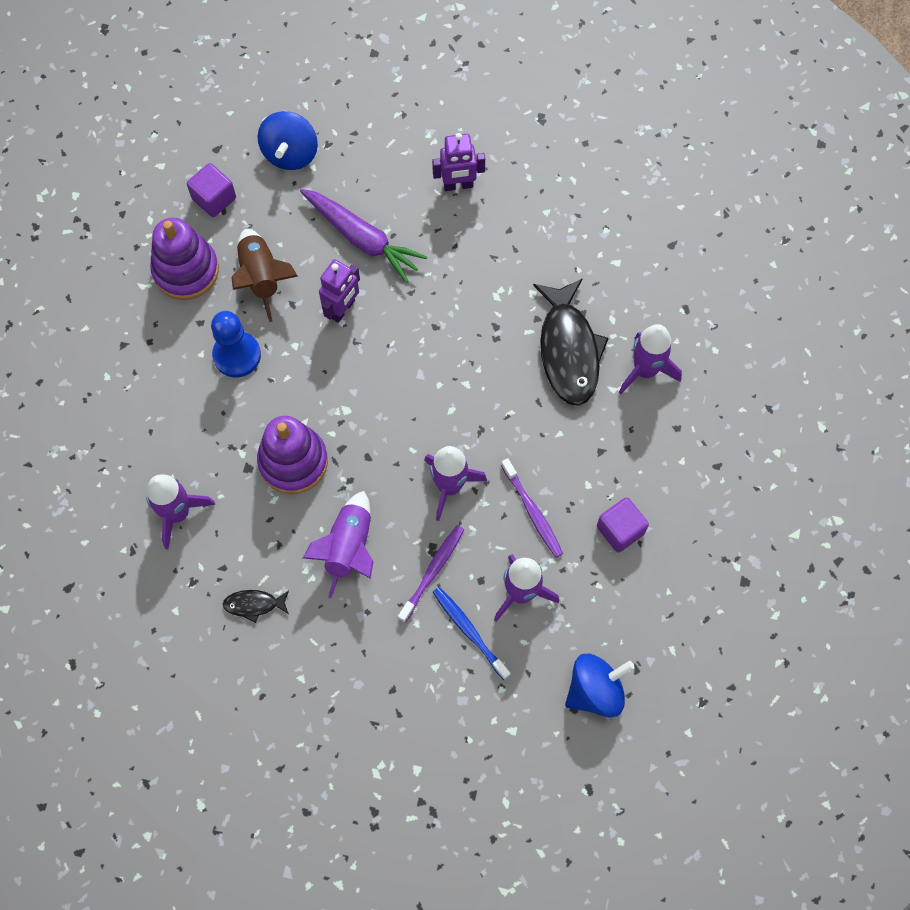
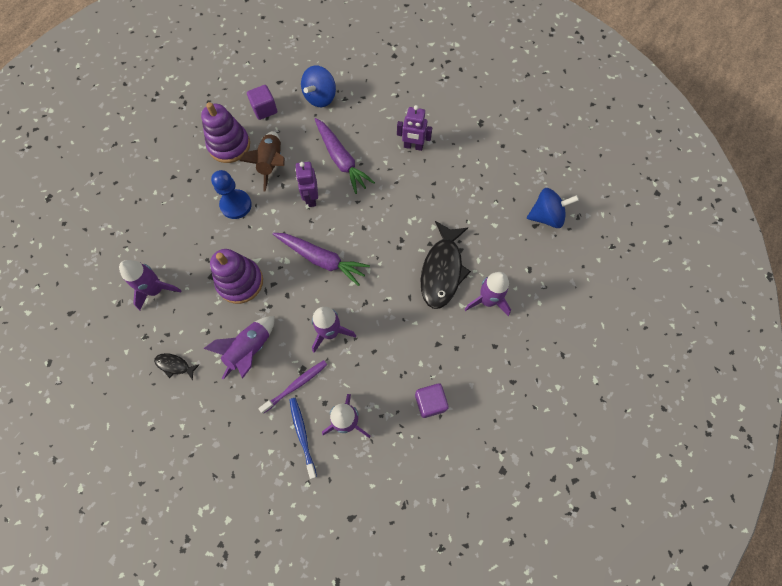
camera: 20 degrees right, 0 degrees up
(342, 309) = (311, 198): purple robot -> purple robot turned 120 degrees clockwise
(394, 391) = (321, 259): none -> purple carrot
(532, 512) = (377, 369): purple toothbrush -> none
(595, 690) = (370, 510): blue spinning top -> blue spinning top (546, 216)

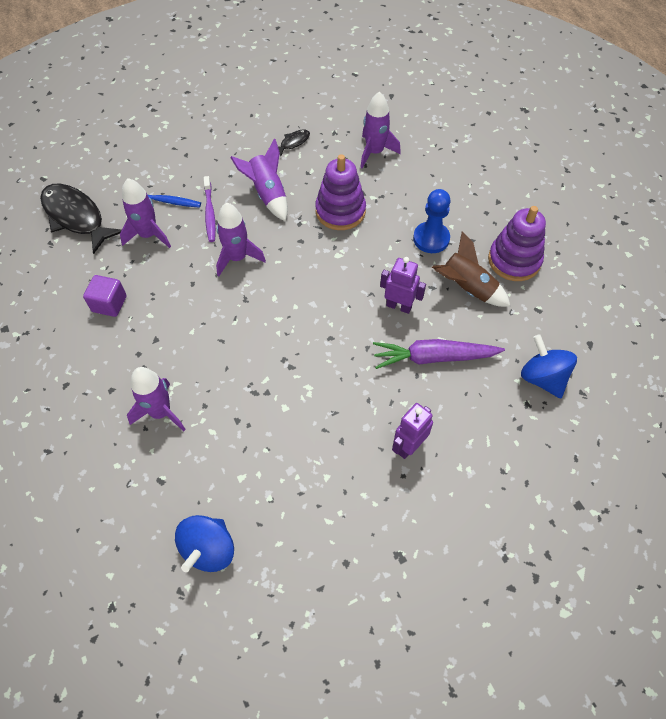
camera: 120 degrees right, 10 degrees down
(264, 109) = (551, 312): purple cube -> none
(321, 259) = (319, 283): purple carrot -> none
(442, 270) = (227, 387): black fish -> black fish (76, 217)

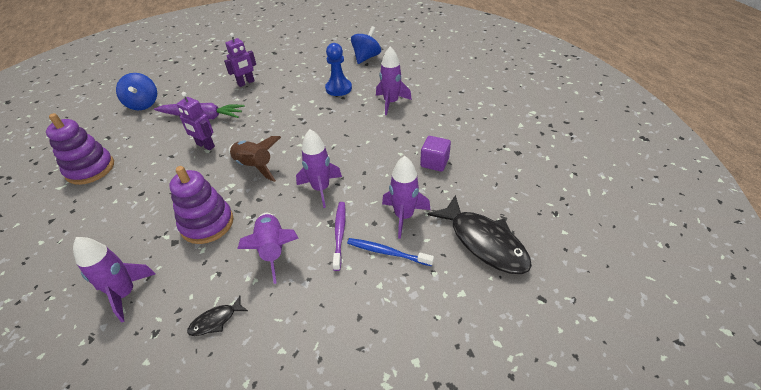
camera: 170 degrees left, 15 degrees down
(431, 239) = (142, 191): blue pawn -> blue pawn (338, 88)
(467, 288) = (145, 153): brown rocket -> brown rocket (254, 166)

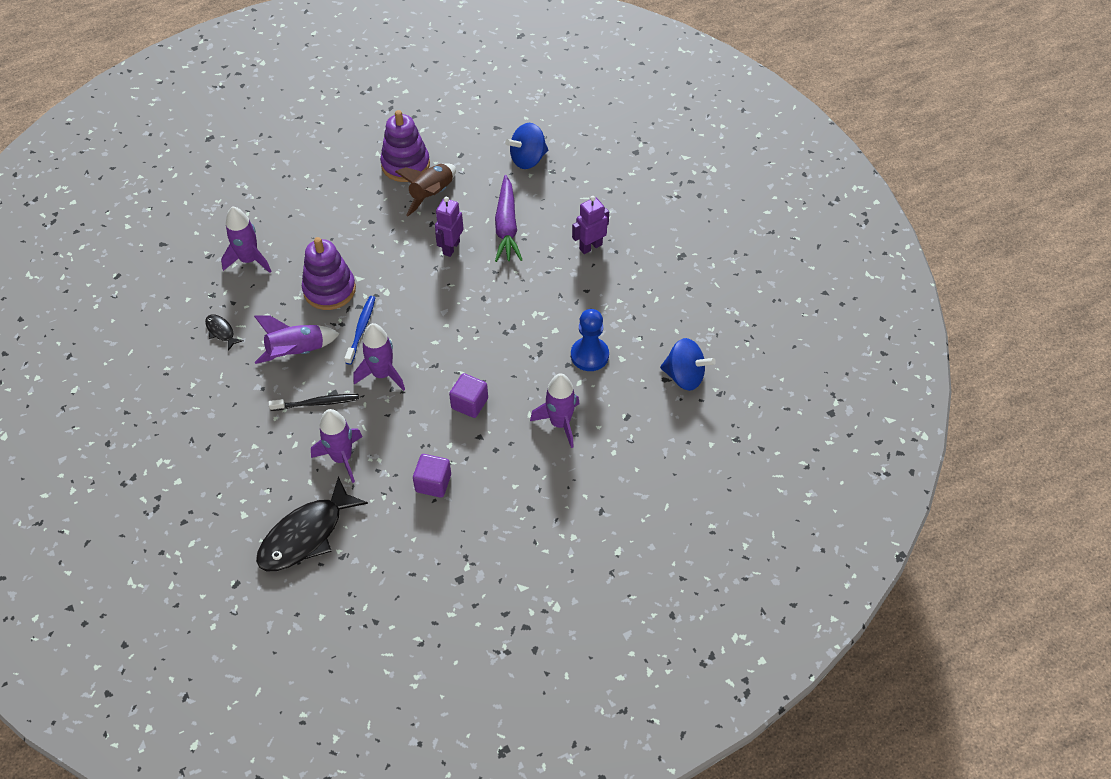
camera: 80 degrees right, 10 degrees up
(246, 83) = (590, 246): purple robot -> purple robot turned 105 degrees clockwise
(254, 166) = (417, 304): brown rocket -> brown rocket (432, 195)
(339, 234) = (317, 403): purple toothbrush -> black toothbrush
(364, 141) = (469, 403): none -> purple cube
(387, 252) = (293, 448): blue toothbrush -> blue toothbrush (361, 329)

